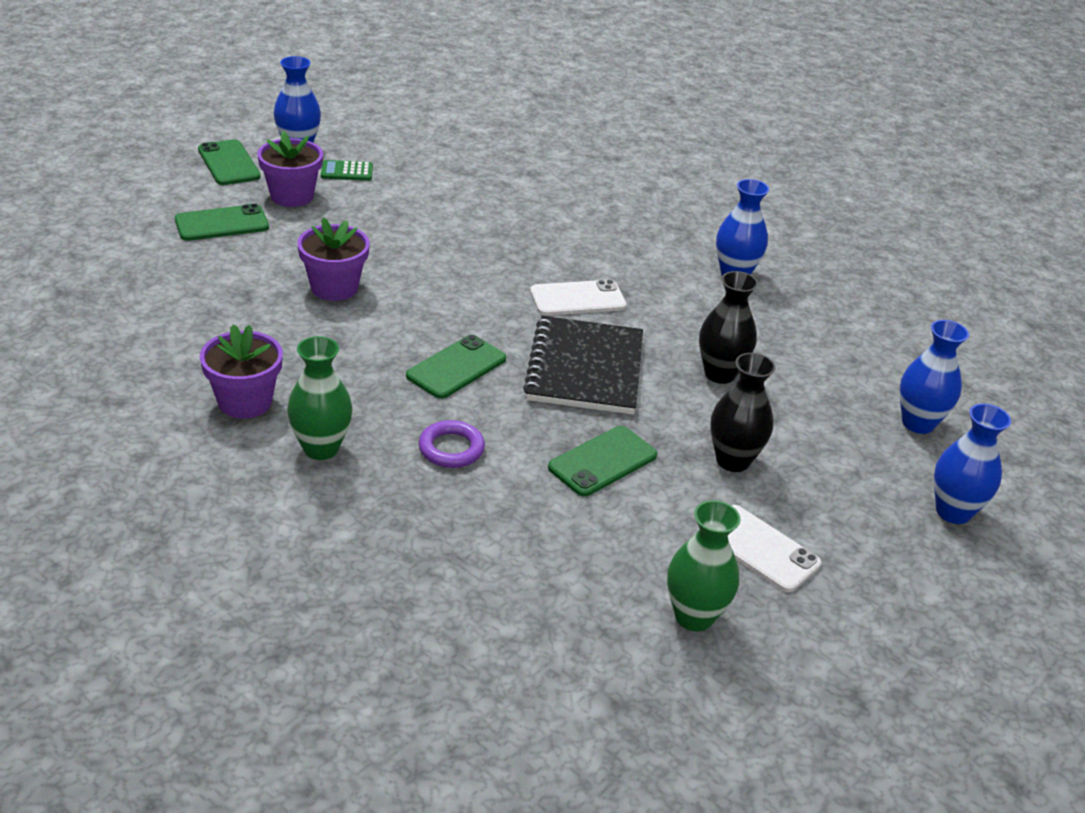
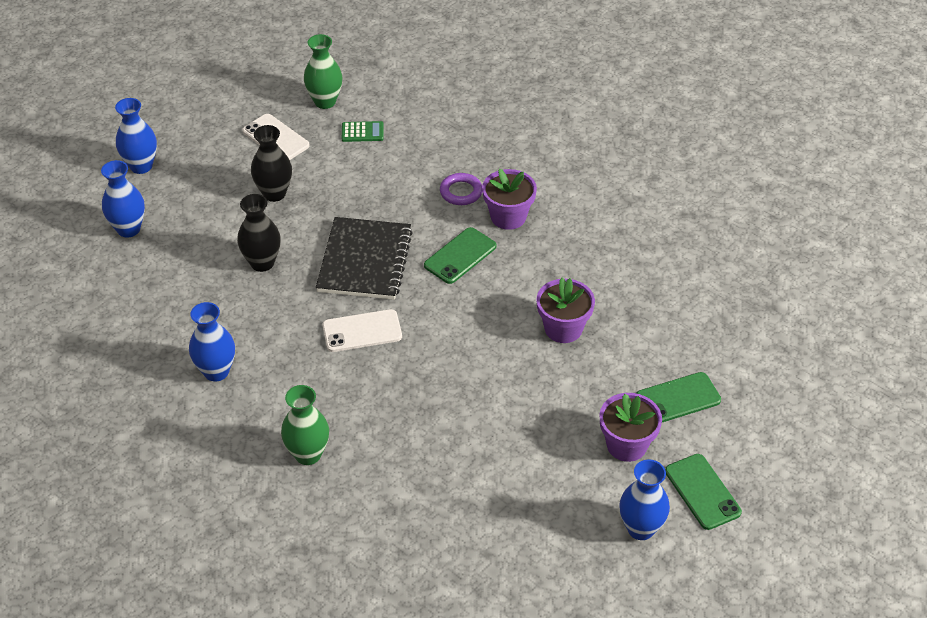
camera: 175 degrees left, 10 degrees up
(245, 402) = (602, 219): purple flower pot -> purple flower pot (508, 217)
(321, 448) = (544, 188): green vase -> green vase (308, 454)
(347, 171) = (582, 490): green calculator -> green calculator (362, 132)
(602, 461) = (362, 188): green phone -> none

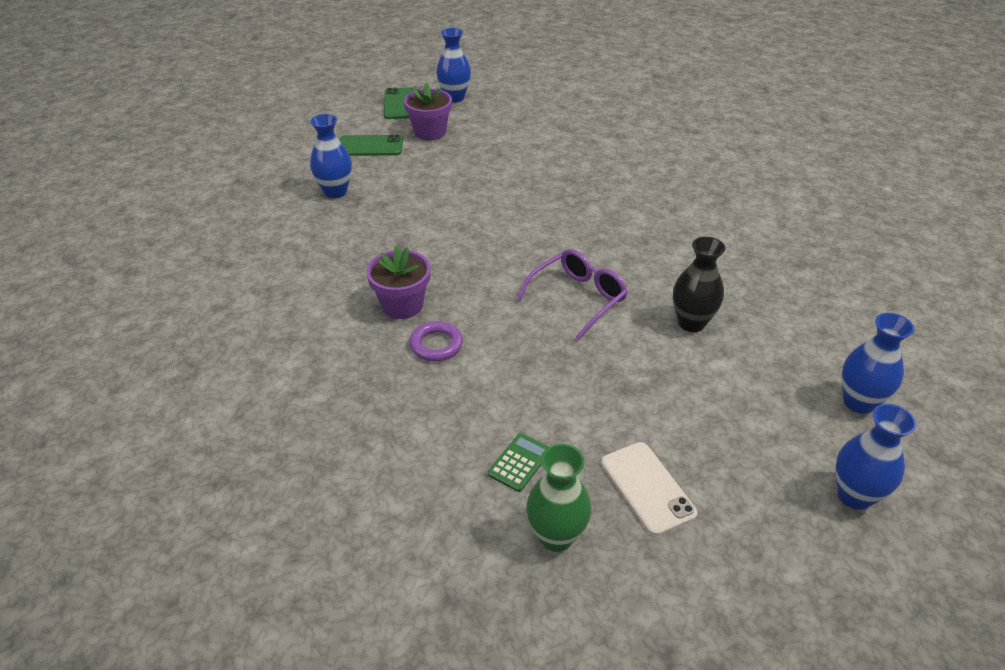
camera: 160 degrees left, 5 degrees down
(216, 371) = (748, 239): blue vase -> blue vase (335, 192)
(274, 193) = (664, 401): black vase -> none
(308, 454) = (674, 173): green vase -> none
(362, 132) = (519, 462): green calculator -> green calculator turned 105 degrees clockwise
(362, 331) = (602, 240): white phone -> none
(365, 261) = (577, 298): black notebook -> purple glasses
(460, 256) = (476, 280): green phone -> none
(563, 328) = (421, 203): purple flower pot -> none

